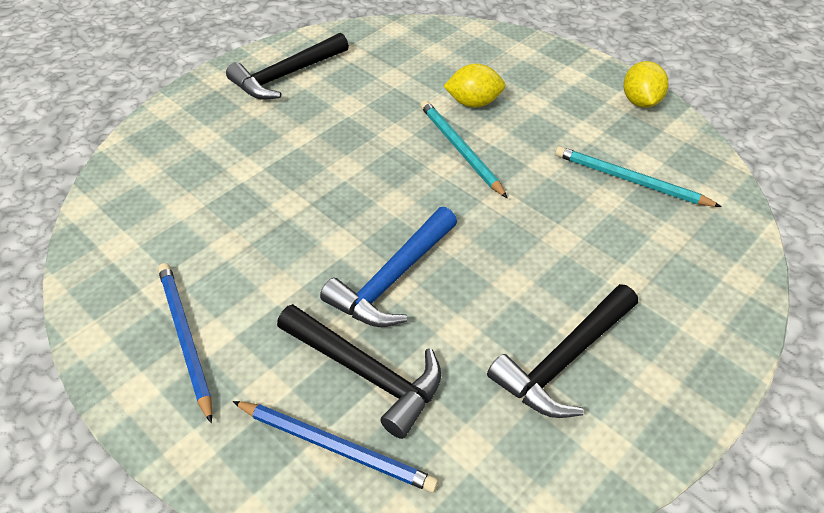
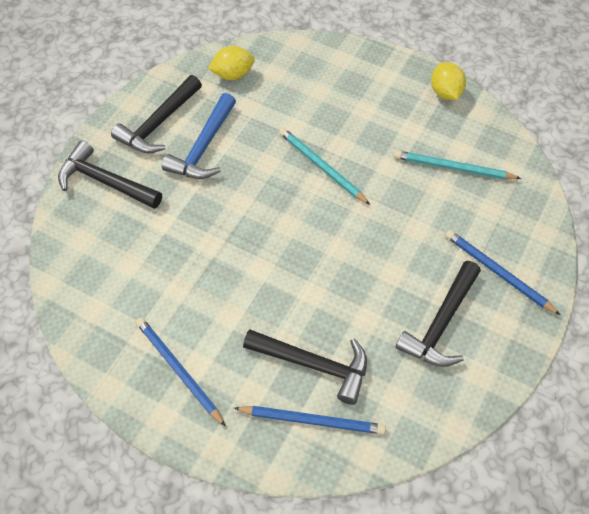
camera: 15 degrees left, 10 degrees up
(200, 119) = (105, 181): none -> black hammer
(393, 279) = (308, 290): blue hammer -> blue hammer (203, 147)
(473, 103) = (319, 120): yellow lemon -> yellow lemon (233, 74)
(664, 313) = (498, 273): none -> blue pencil

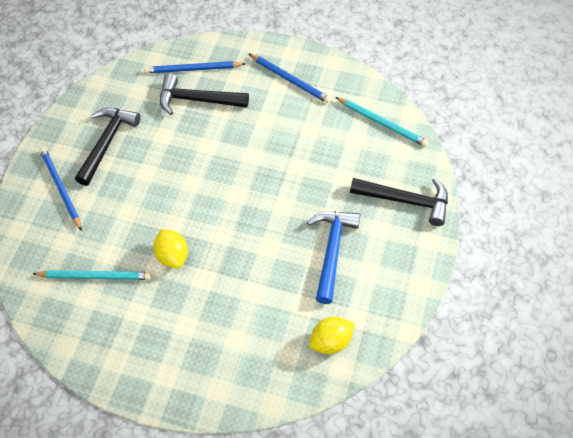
camera: 170 degrees right, 0 degrees up
(158, 124) = (384, 267): black hammer -> none
(321, 167) = (218, 253): turquoise pencil -> turquoise pencil (382, 123)
(445, 92) = (101, 365): yellow lemon -> yellow lemon (173, 256)
(498, 273) = (61, 188): blue pencil -> blue pencil turned 150 degrees counterclockwise

